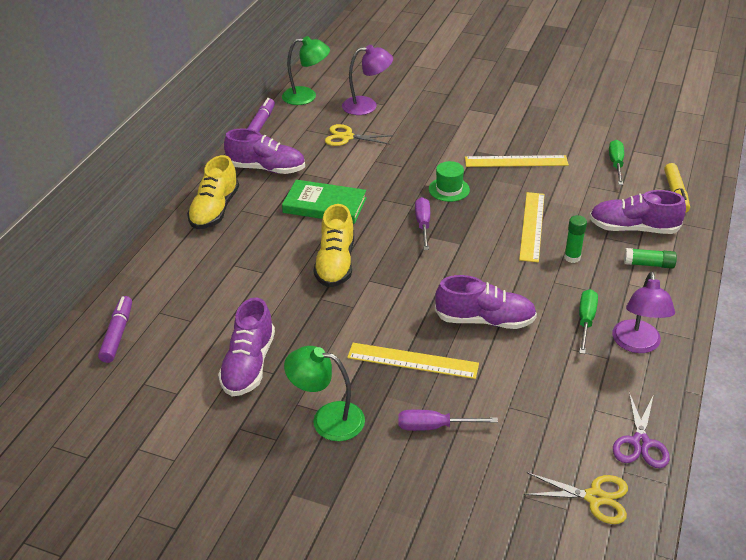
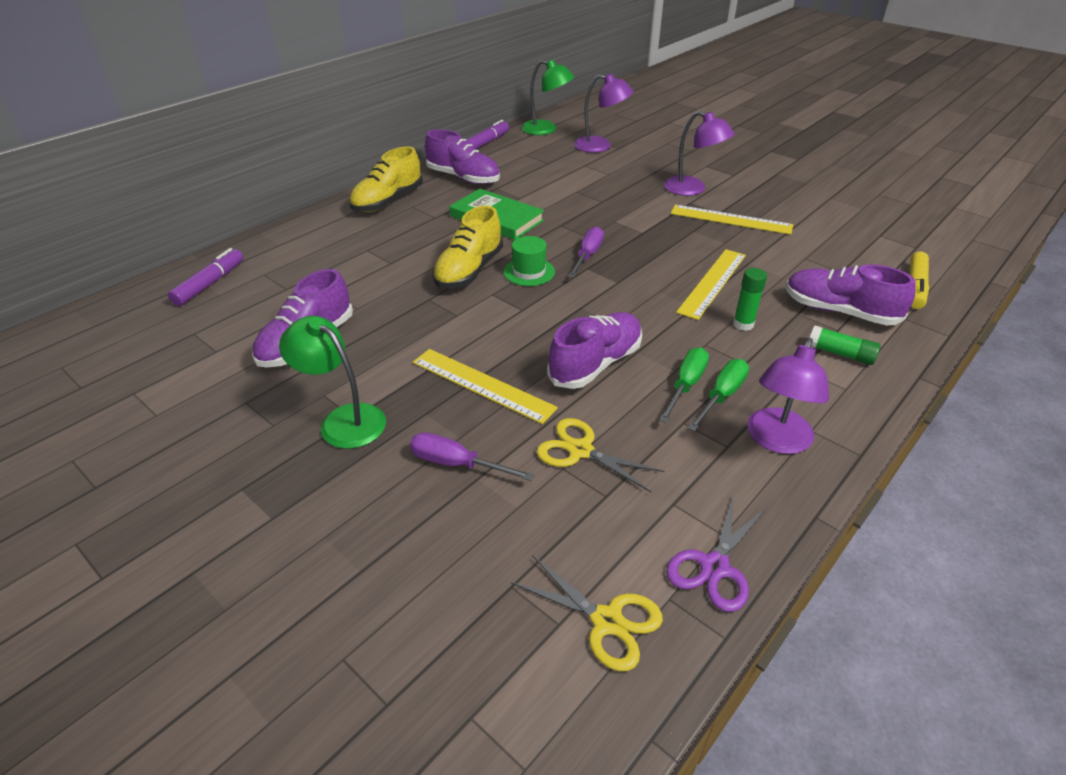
camera: 20 degrees right, 0 degrees up
(347, 137) = (562, 167): yellow scissors -> yellow scissors (580, 450)
(449, 189) = (638, 230): green hat -> green hat (529, 272)
(470, 137) = (692, 189): none -> purple lamp
(485, 320) = (595, 364): purple shoe -> purple shoe turned 75 degrees counterclockwise
(616, 164) = (851, 244): green screwdriver -> green screwdriver (685, 385)

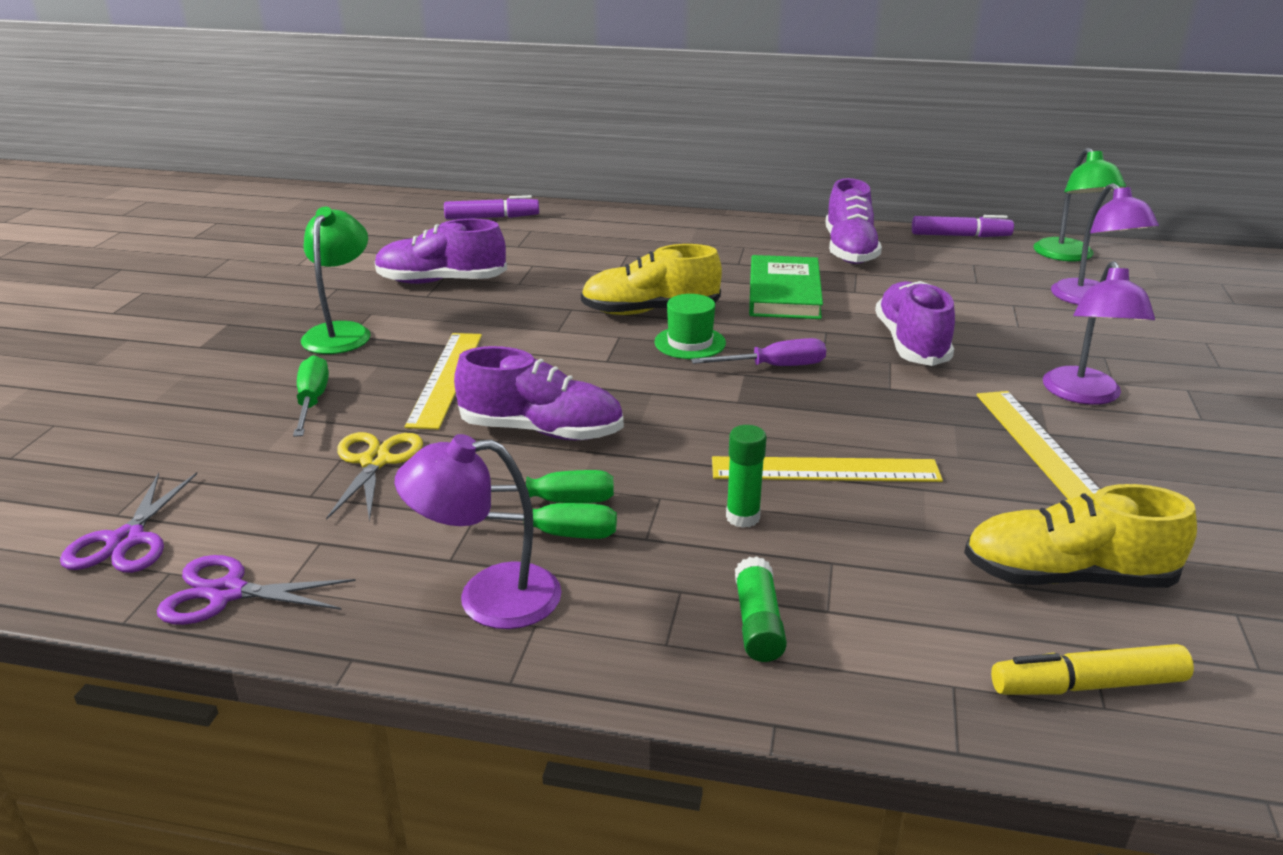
camera: 60 degrees right, 10 degrees down
(388, 201) = (735, 233): yellow shoe -> yellow shoe (1067, 577)
(456, 464) = (312, 401): purple screwdriver -> green screwdriver
(607, 621) = (126, 540): yellow scissors -> purple scissors
(839, 311) = (885, 603): purple shoe -> purple shoe (911, 344)

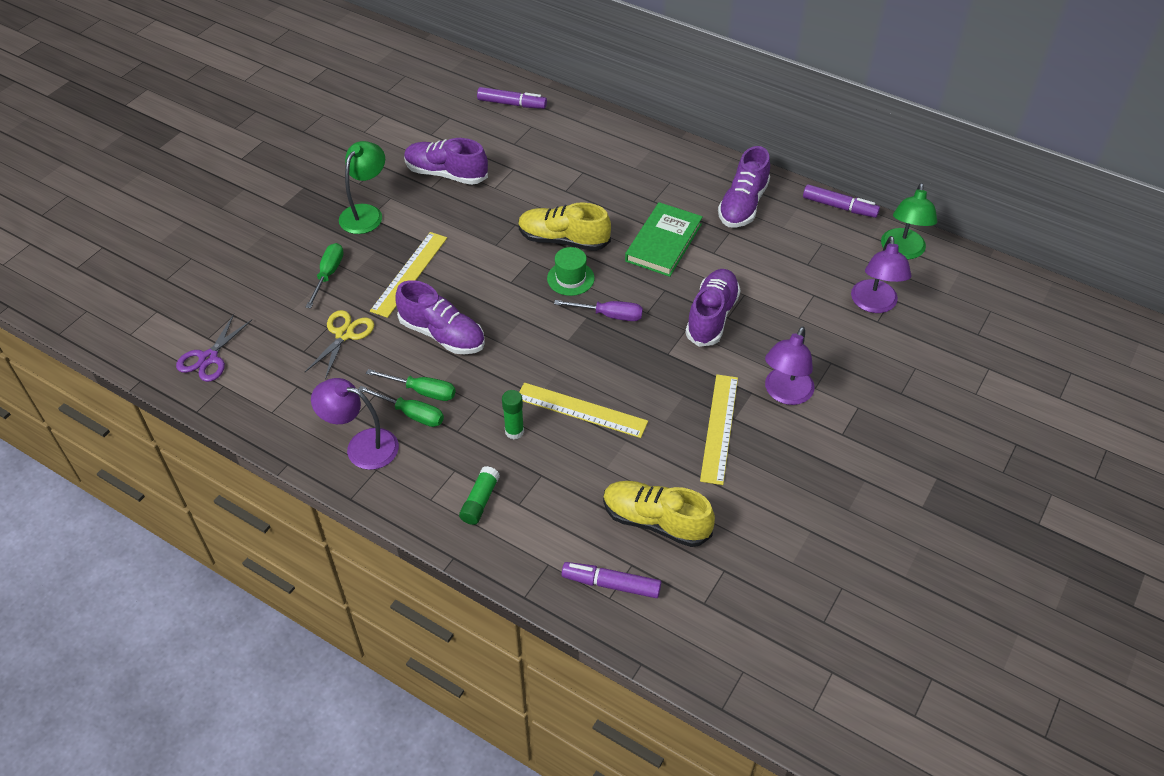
camera: 20 degrees right, 20 degrees up
(227, 593) = (245, 407): purple scissors -> none
(1087, 685) = (611, 584): yellow marker -> purple marker

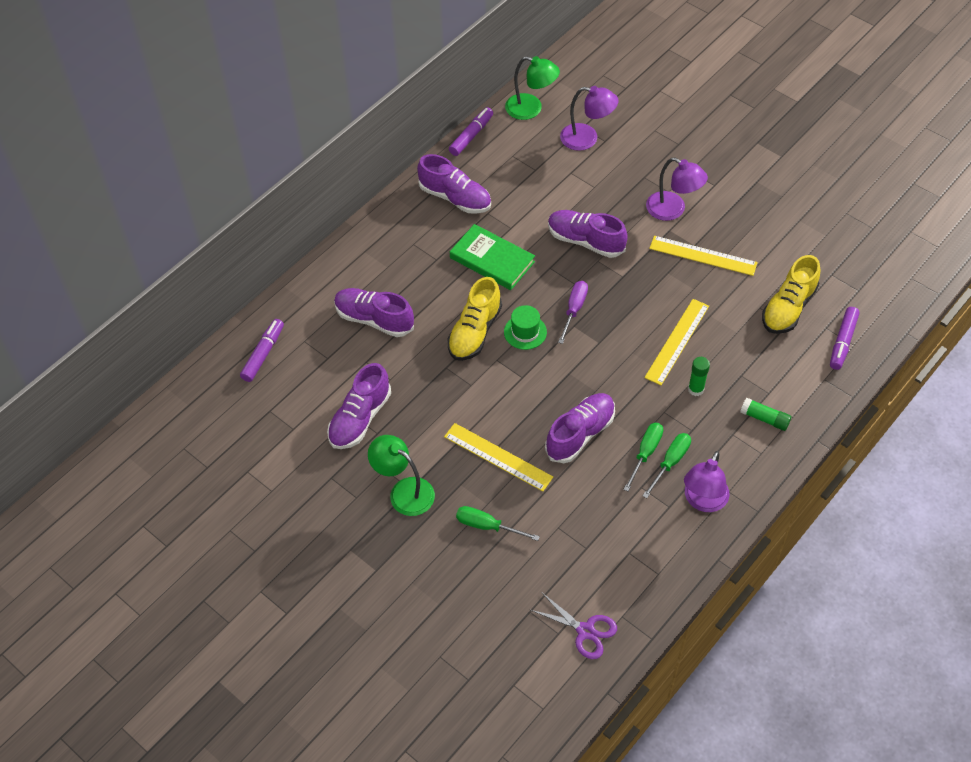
camera: 80 degrees left, 5 degrees up
(344, 334) = (569, 513): yellow scissors -> none
(565, 167) = (374, 319): none -> purple shoe

